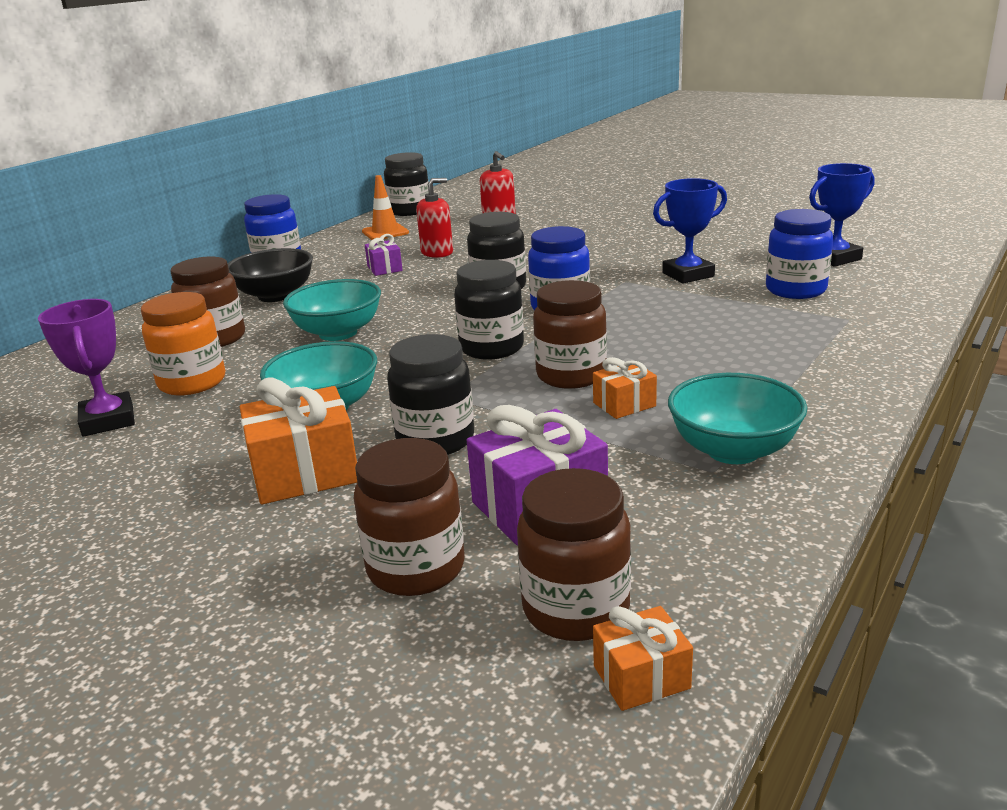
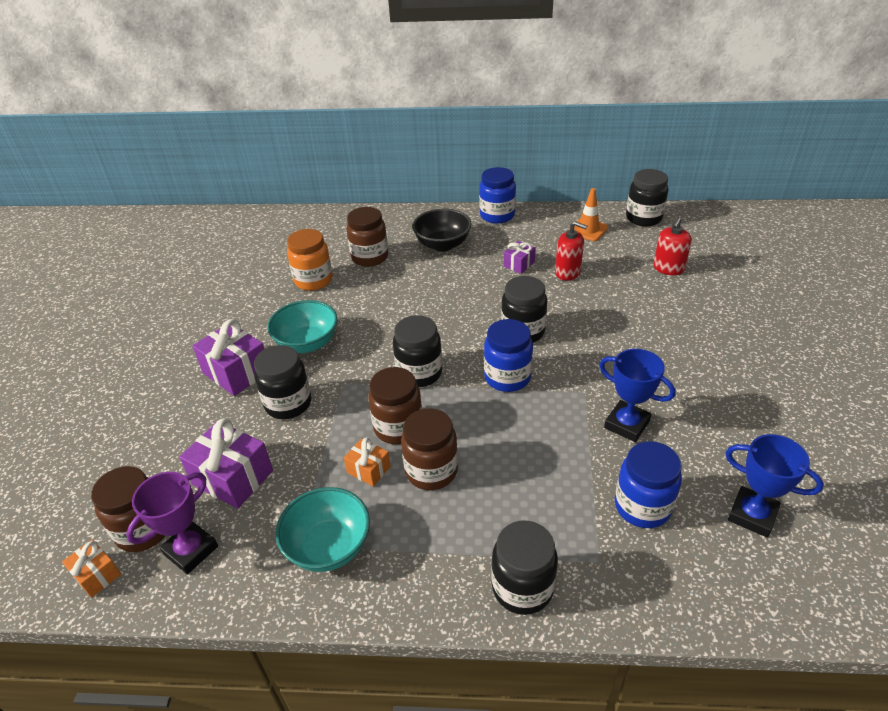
camera: 60 degrees right, 15 degrees up
(108, 420) = (262, 278): purple trophy -> purple trophy (191, 550)
(305, 473) = (236, 372): orange gift -> purple gift
(338, 333) = (404, 298): turquoise bowl -> none
(416, 568) = (164, 455): brown jar -> brown jar (431, 471)
(862, 356) = (522, 588): none -> black jar

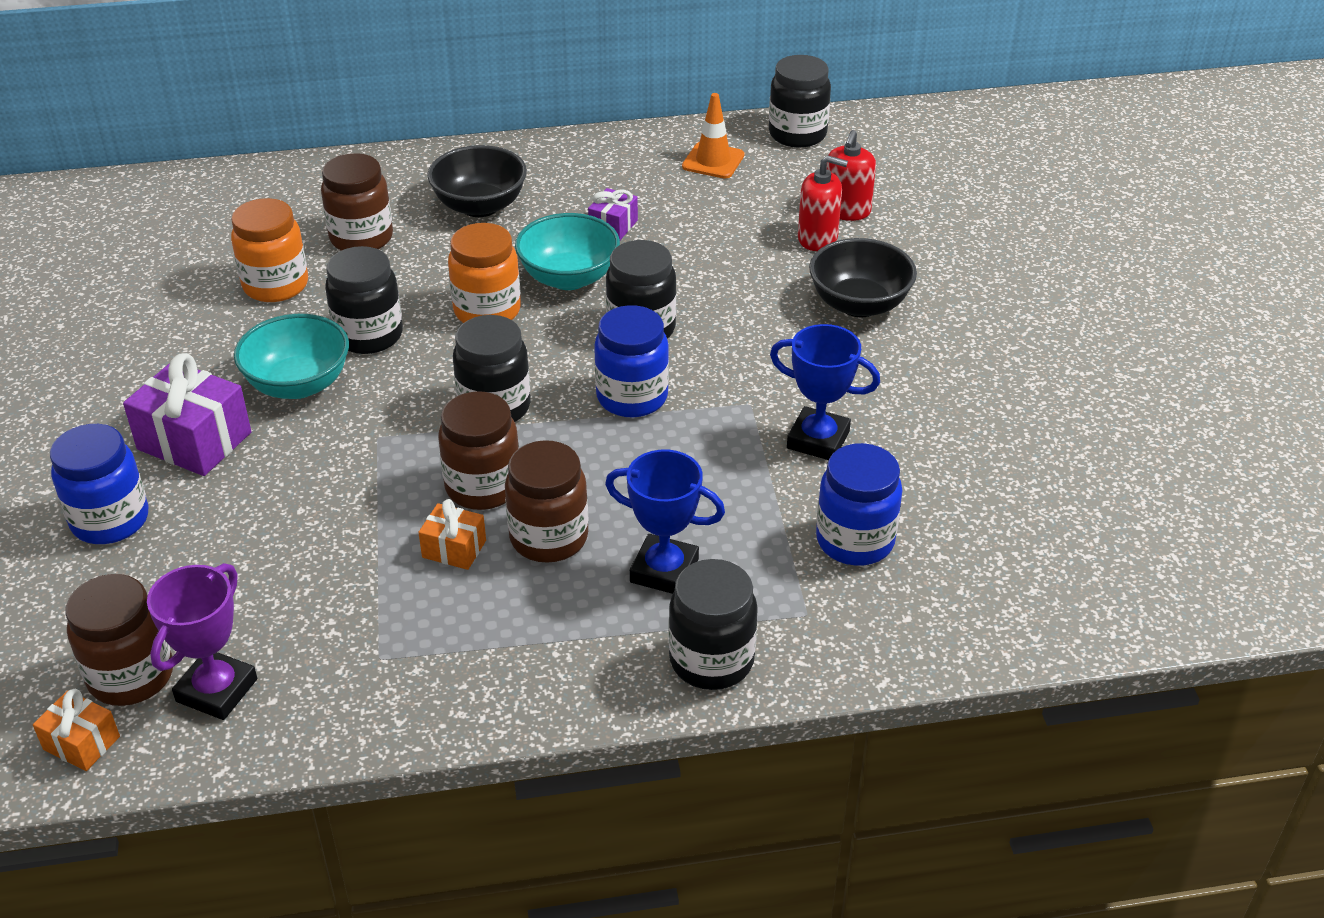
camera: 15 degrees left, 0 degrees up
(233, 477) = (246, 588): purple gift -> none
(288, 404) = (298, 476): black jar -> black jar (369, 335)
(328, 546) = (424, 654): turquoise bowl -> turquoise bowl (569, 278)
(430, 309) = (487, 311): none -> orange jar
(497, 215) = (559, 150): blue jar -> blue jar (110, 520)
(568, 272) = (693, 232): red soap dispenser -> red soap dispenser (817, 238)
(668, 331) = (859, 304): none -> black bowl
(752, 515) = (999, 530): blue trophy -> blue trophy (664, 571)

